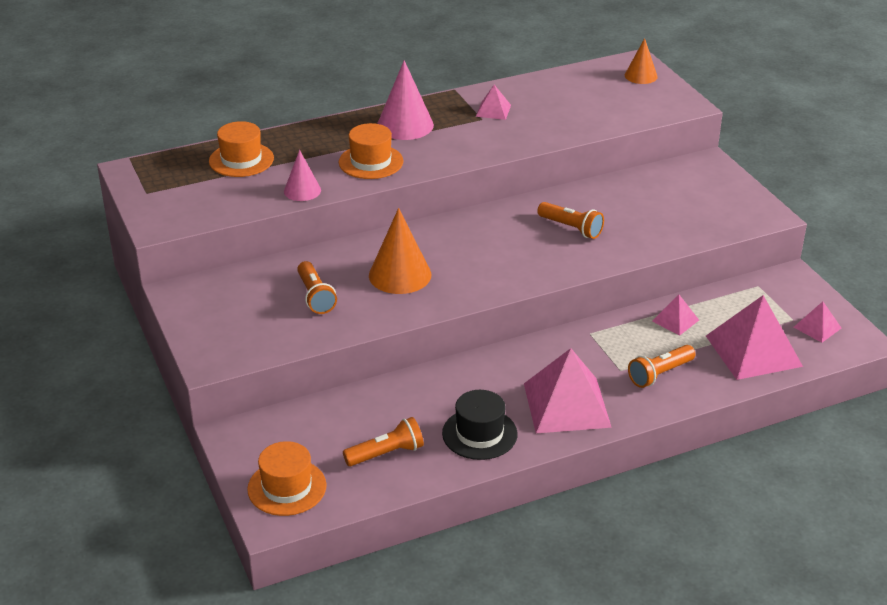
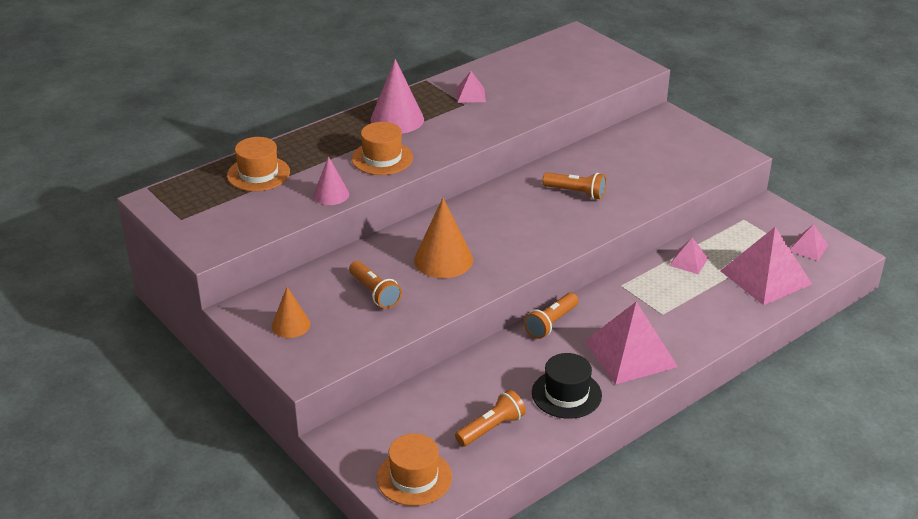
camera: 15 degrees left, 0 degrees up
(641, 76) = (585, 46): orange cone -> orange cone (291, 325)
(659, 374) = (697, 312): orange flashlight -> orange flashlight (551, 323)

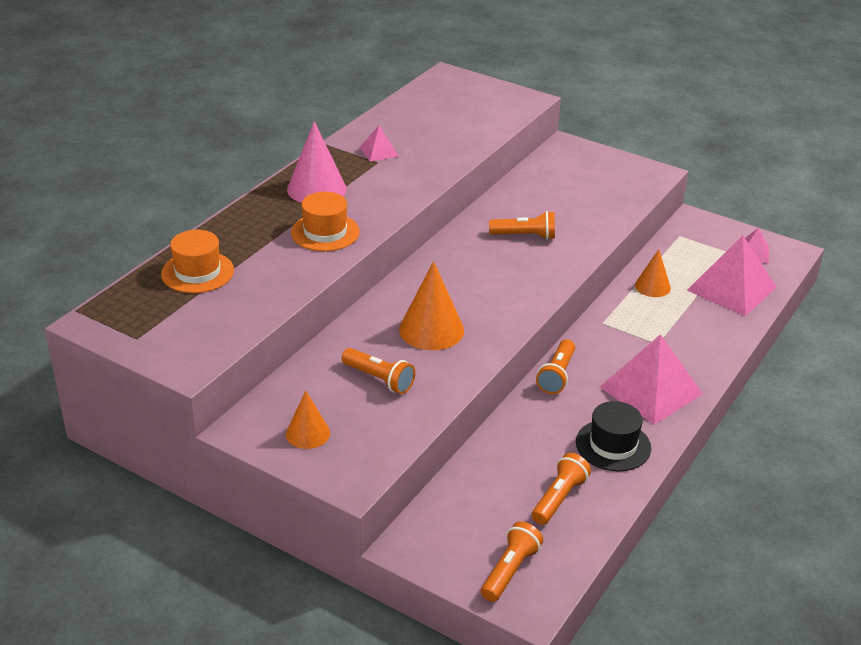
camera: 20 degrees left, 0 degrees up
(331, 194) = (292, 281): pink cone -> none
(414, 477) = (510, 570): orange hat -> orange flashlight
(688, 261) = (652, 286): pink pyramid -> orange cone

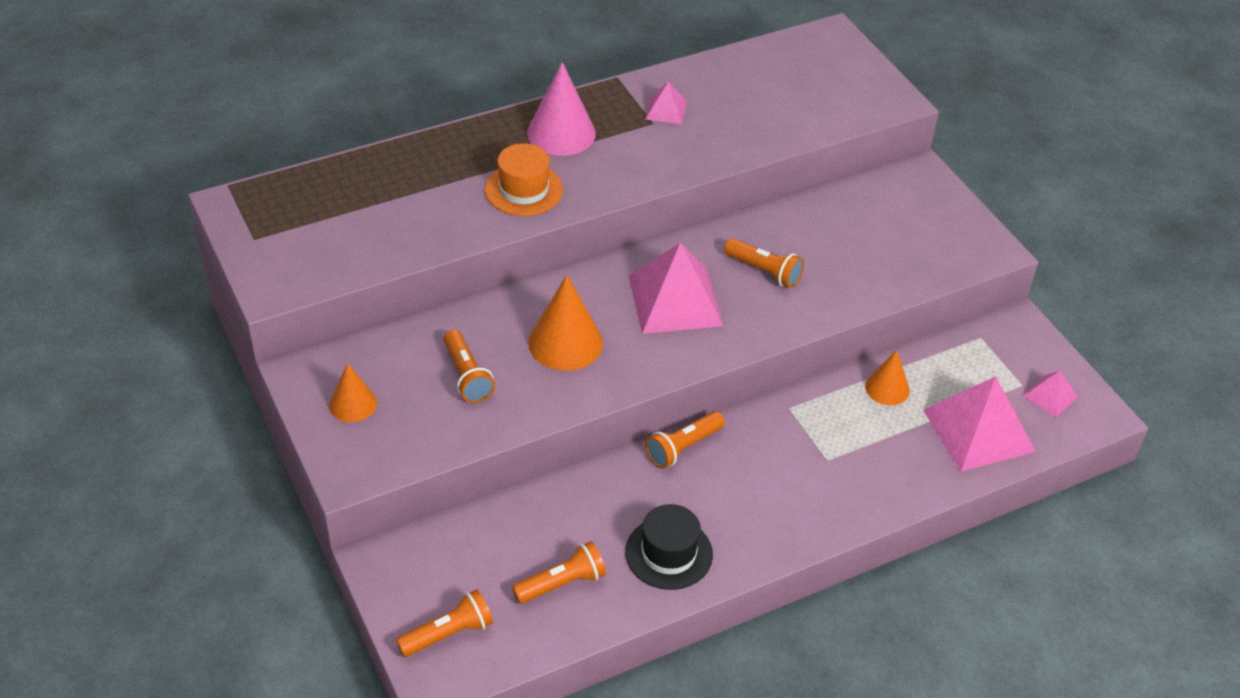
camera: 30 degrees right, 10 degrees up
(197, 272) = (366, 187): orange hat -> none
(650, 390) = (767, 510): pink pyramid -> pink pyramid (675, 300)

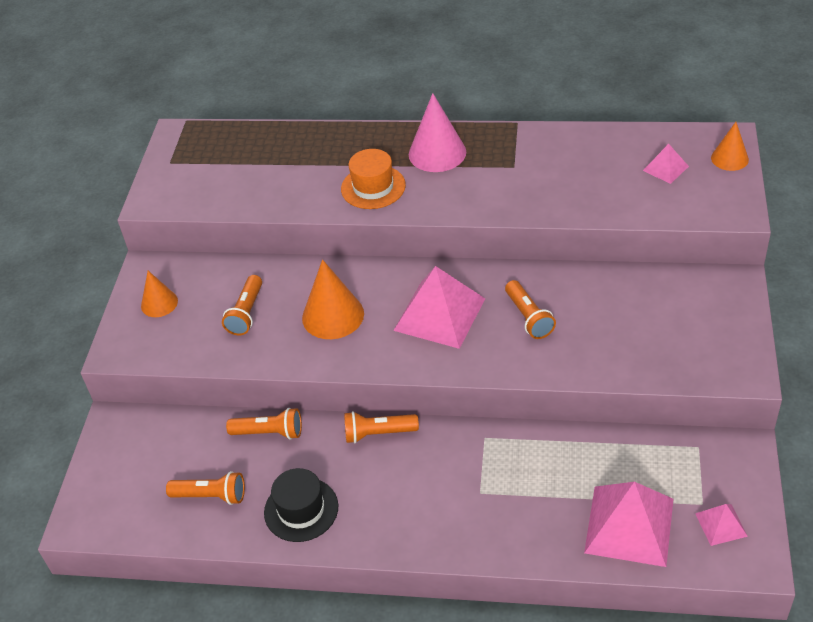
camera: 40 degrees right, 0 degrees up
(449, 633) = (112, 495): orange flashlight -> orange flashlight (269, 432)
(666, 110) = (532, 159): pink pyramid -> pink pyramid (665, 168)
(887, 388) = (579, 456): orange cone -> orange cone (729, 158)

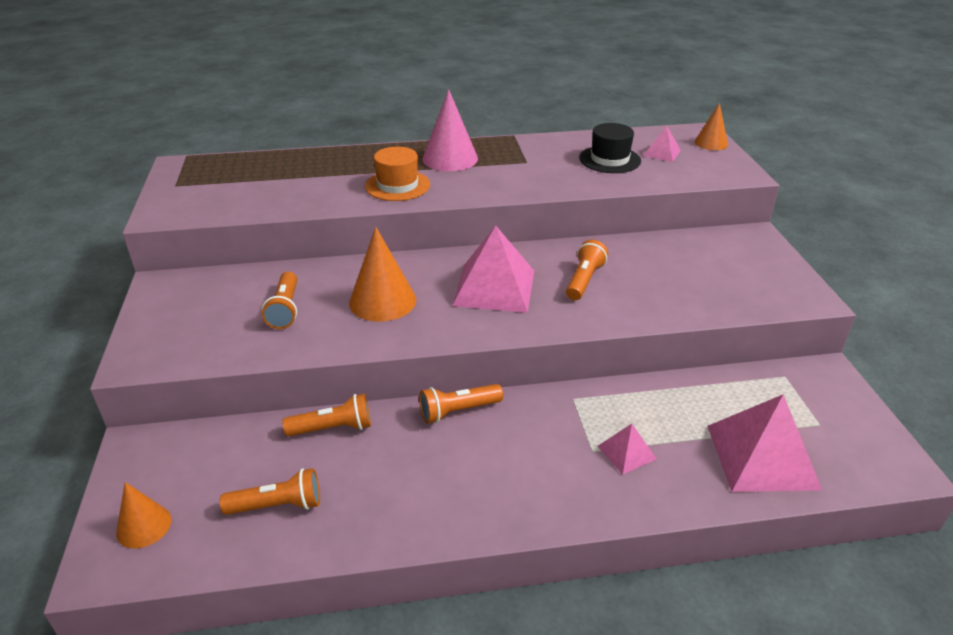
camera: 20 degrees left, 10 degrees down
(159, 303) = (180, 312): orange cone -> orange cone (144, 526)
(301, 509) = (395, 502): black hat -> black hat (609, 159)
(528, 317) = (584, 280): orange flashlight -> orange flashlight turned 120 degrees counterclockwise
(721, 524) = (849, 440): pink pyramid -> pink pyramid (626, 452)

